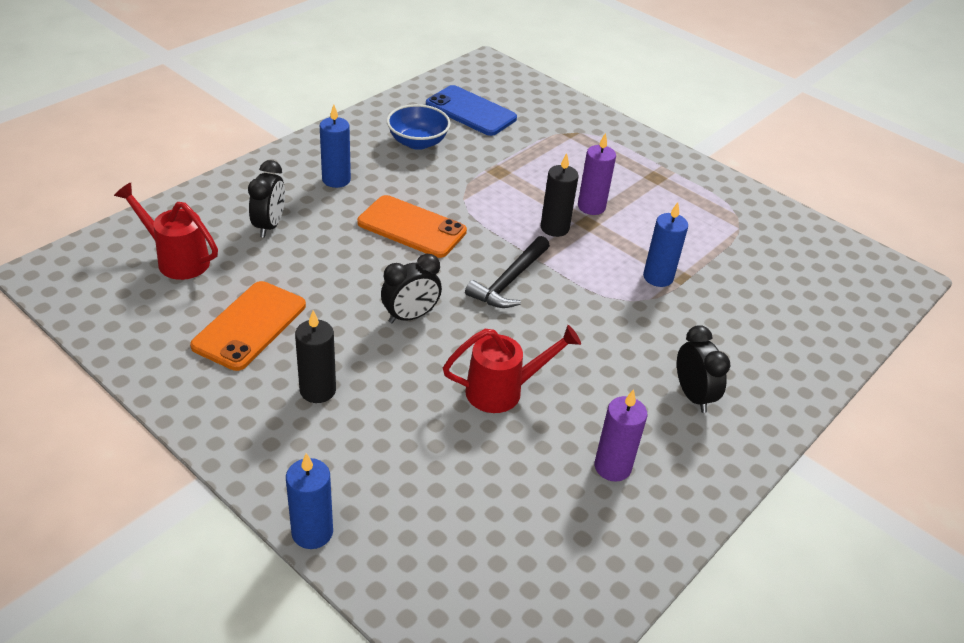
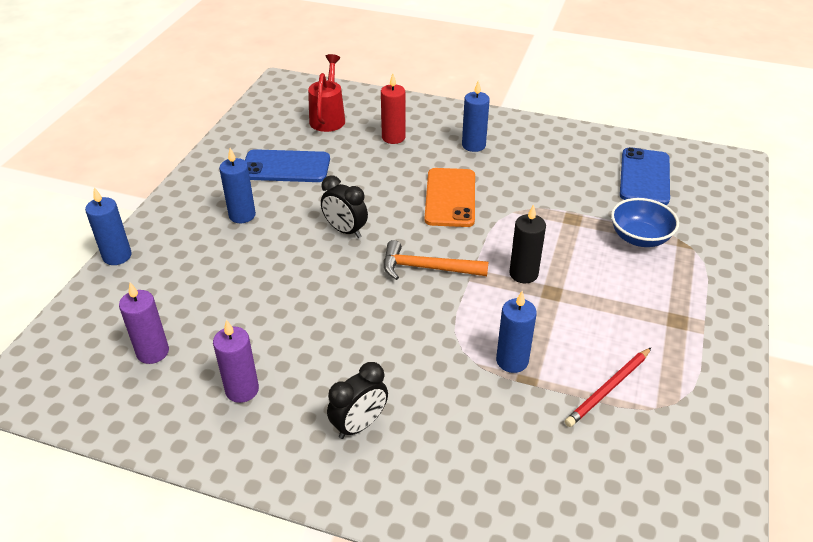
camera: 70 degrees right, 0 degrees up
(250, 325) = (286, 167): orange phone -> blue phone
(269, 226) = (393, 137): black clock -> red candle
(318, 390) = (242, 215): black candle -> blue candle
(417, 142) = (565, 165): blue bowl -> blue bowl (639, 238)
(503, 391) = (293, 302): red watering can -> none
(509, 281) = (427, 268): black hammer -> orange hammer
(591, 207) = (579, 288): purple candle -> purple candle (153, 352)
(711, 241) = (608, 388): none -> red pencil

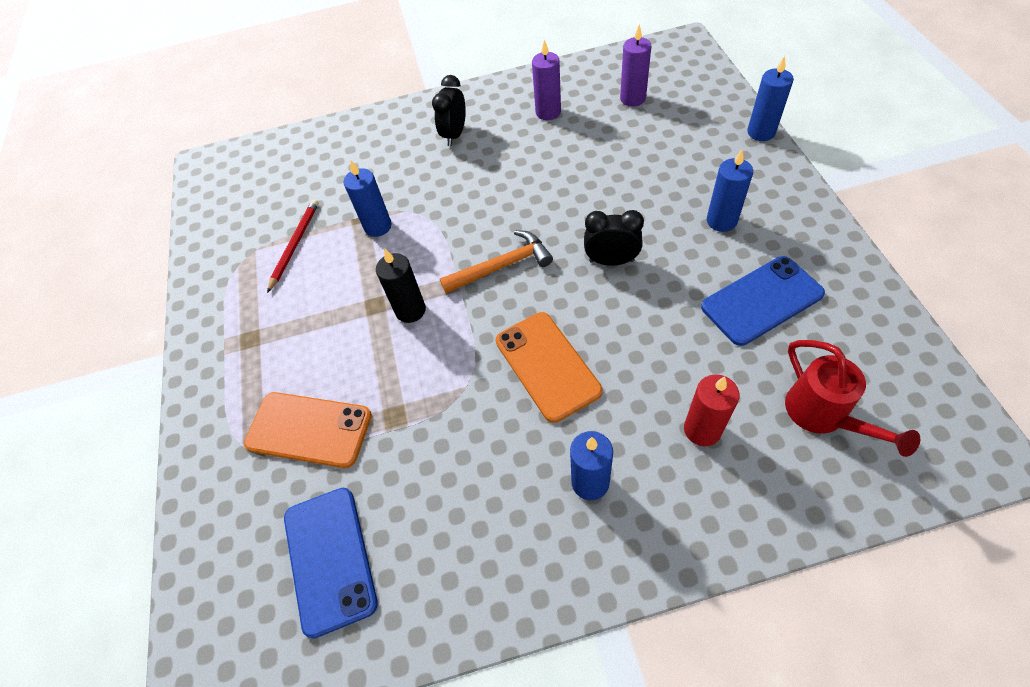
camera: 155 degrees right, 15 degrees up
(639, 238) = (309, 429): blue bowl -> orange phone

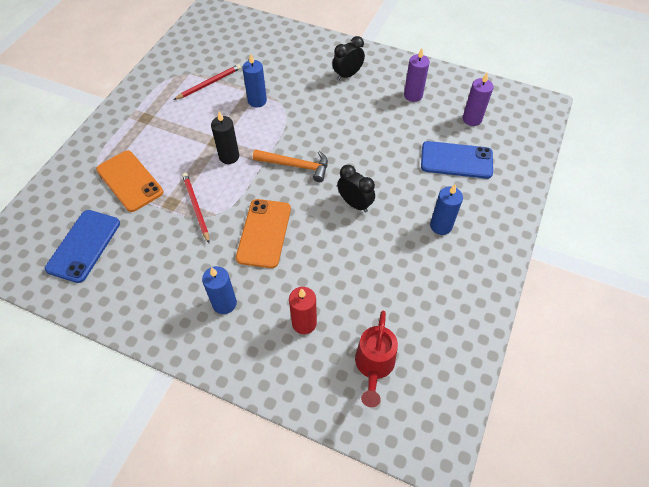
camera: 30 degrees right, 0 degrees up
(432, 398) = (196, 207): none -> red pencil
(761, 132) = (527, 191): blue candle -> none
(761, 300) = (411, 285): blue phone -> blue phone (456, 160)

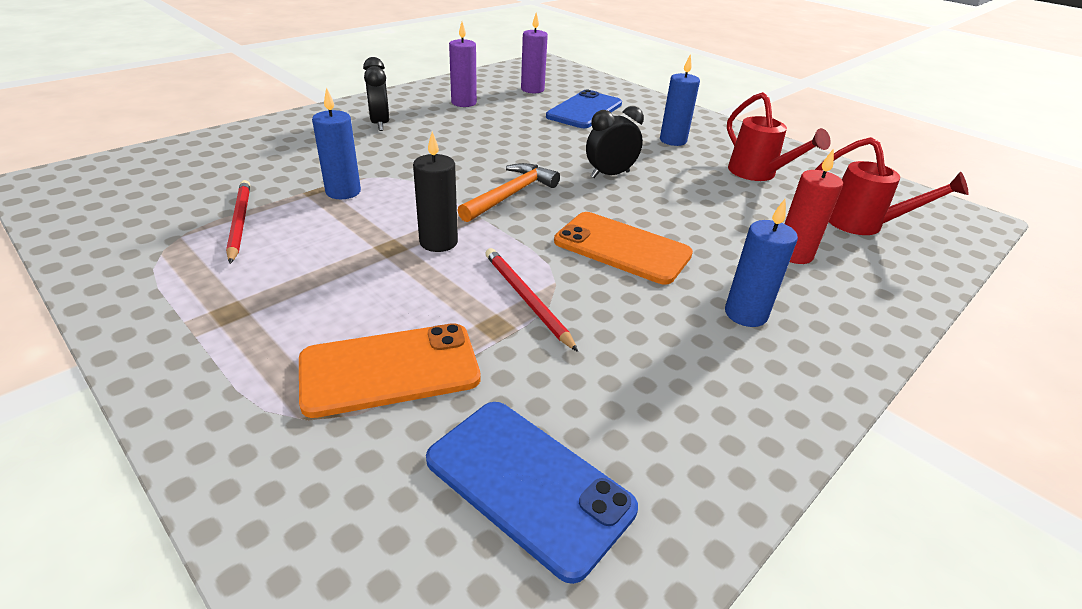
camera: 70 degrees left, 20 degrees down
(196, 207) = (526, 299): red pencil -> red pencil turned 60 degrees clockwise
(418, 289) = (757, 174): none -> red watering can

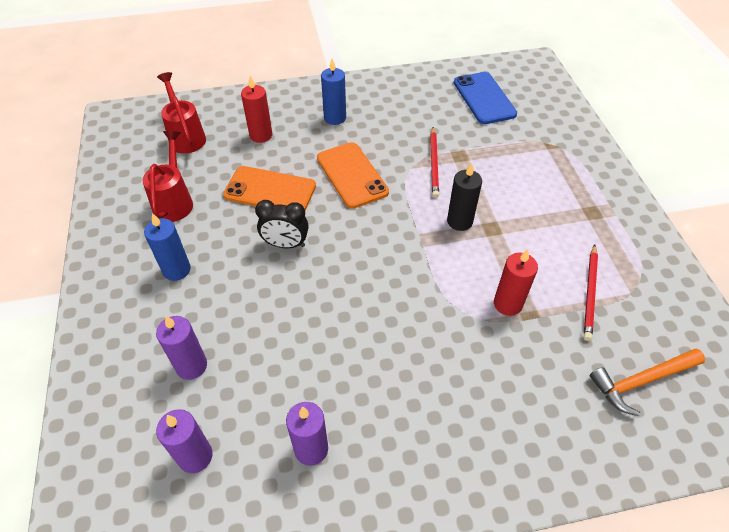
camera: 145 degrees left, 15 degrees up
(343, 192) = (507, 304): blue candle -> red candle
(380, 124) = (436, 426): black clock -> none
(390, 369) = (518, 153): orange phone -> orange phone (270, 190)
(510, 195) = (381, 250): orange hammer -> orange hammer (641, 381)
(584, 110) = (191, 366): blue phone -> purple candle

